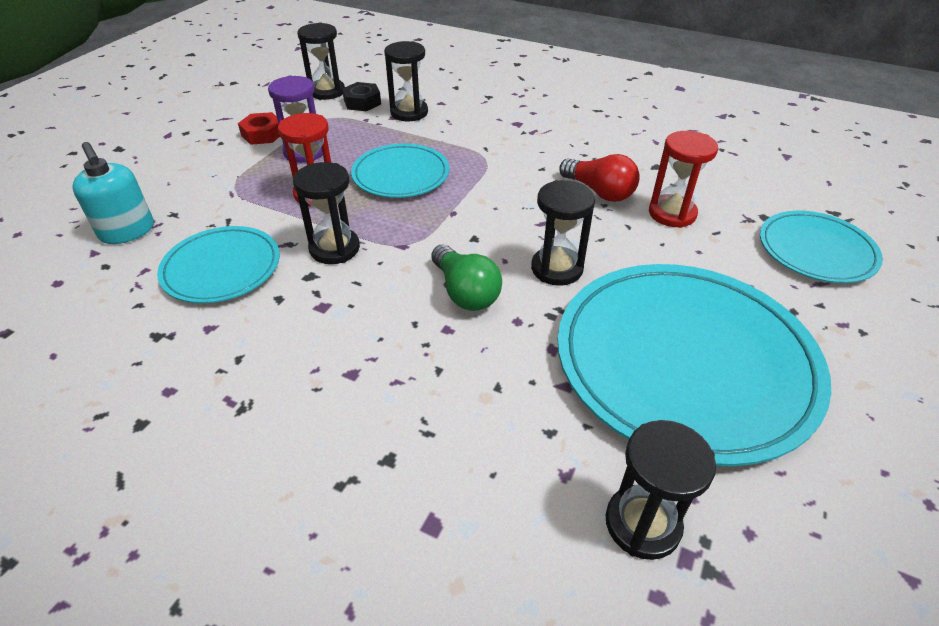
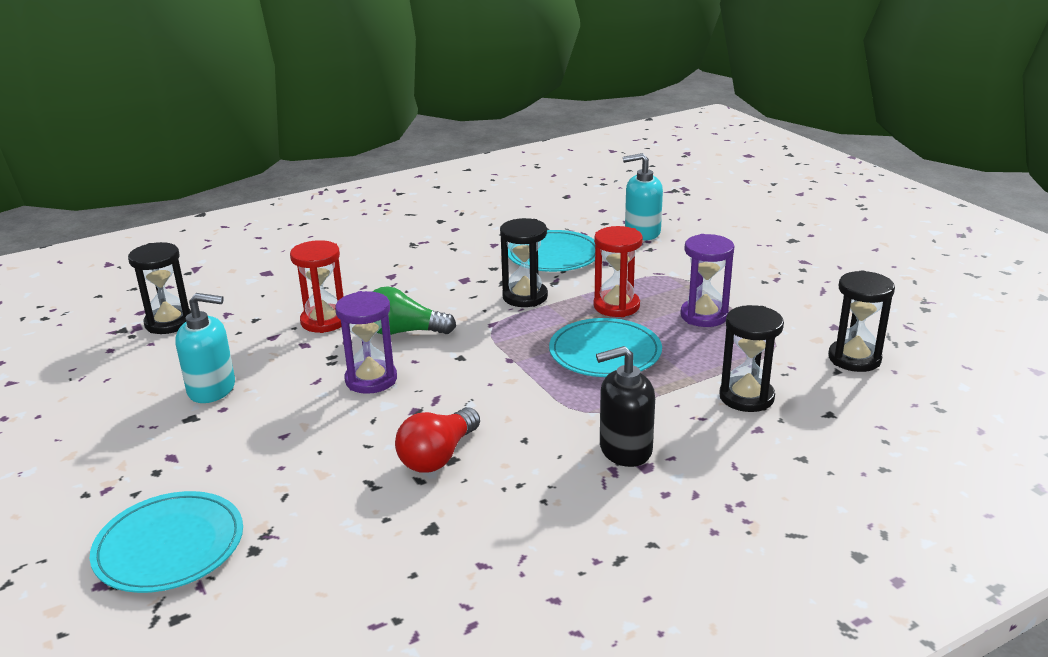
camera: 125 degrees right, 15 degrees down
(262, 134) = (764, 303): red nut -> none
(362, 102) = (803, 374): black nut -> none
(509, 133) = (625, 449): none -> black soap dispenser
(557, 268) = (371, 380): black hourglass -> purple hourglass
(599, 192) = (438, 456): red light bulb -> red light bulb turned 45 degrees counterclockwise
(672, 213) = (345, 484): red hourglass -> red hourglass (324, 321)
(684, 362) = (212, 389): turquoise plate -> turquoise soap dispenser

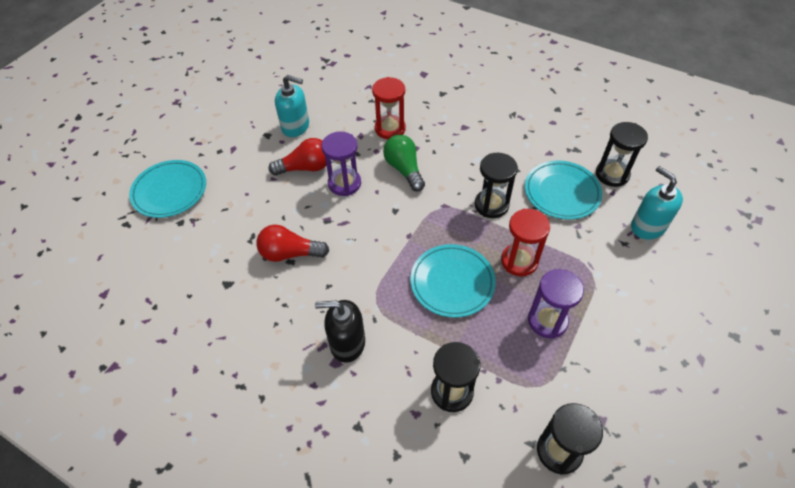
camera: 60 degrees right, 25 degrees up
(169, 323) = (344, 72): black hourglass -> black hourglass (612, 174)
(212, 389) = (296, 126): turquoise soap dispenser -> turquoise soap dispenser turned 45 degrees counterclockwise
(301, 402) = (305, 167): none -> red light bulb
(625, 449) = (347, 343): black soap dispenser -> black soap dispenser turned 45 degrees counterclockwise

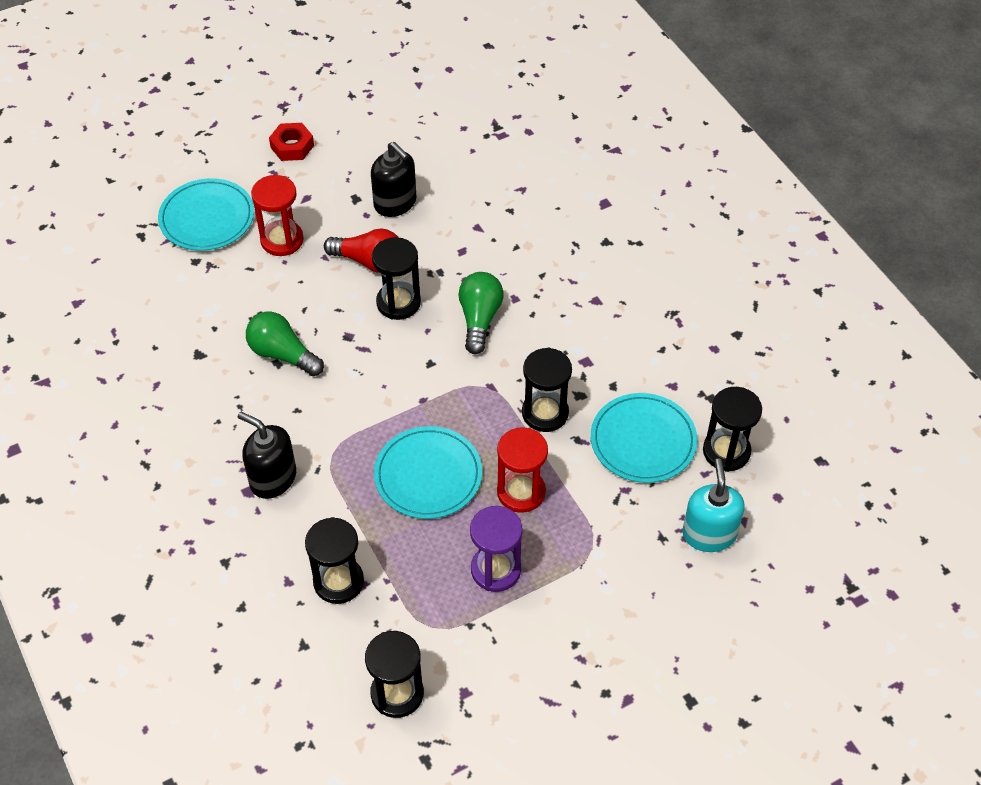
camera: 30 degrees right, 0 degrees up
(200, 122) = (292, 146): none -> red nut
(290, 253) = (282, 354): red light bulb -> green light bulb
(296, 126) = (395, 203): turquoise soap dispenser -> black soap dispenser
(344, 183) = (398, 302): purple hourglass -> black hourglass
(390, 129) = (503, 259): red hourglass -> red hourglass (282, 240)

